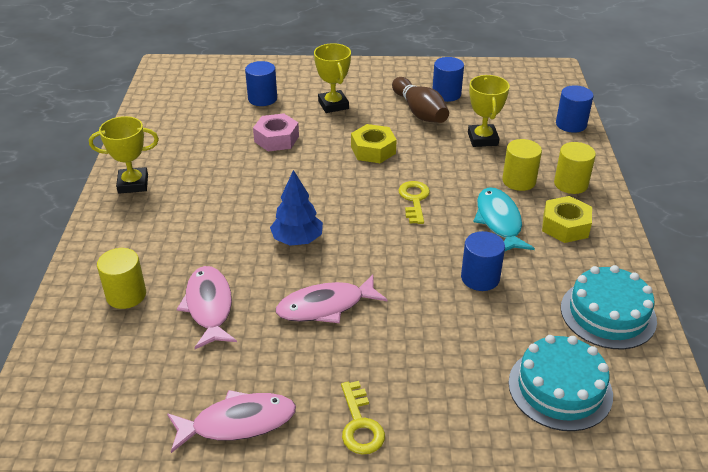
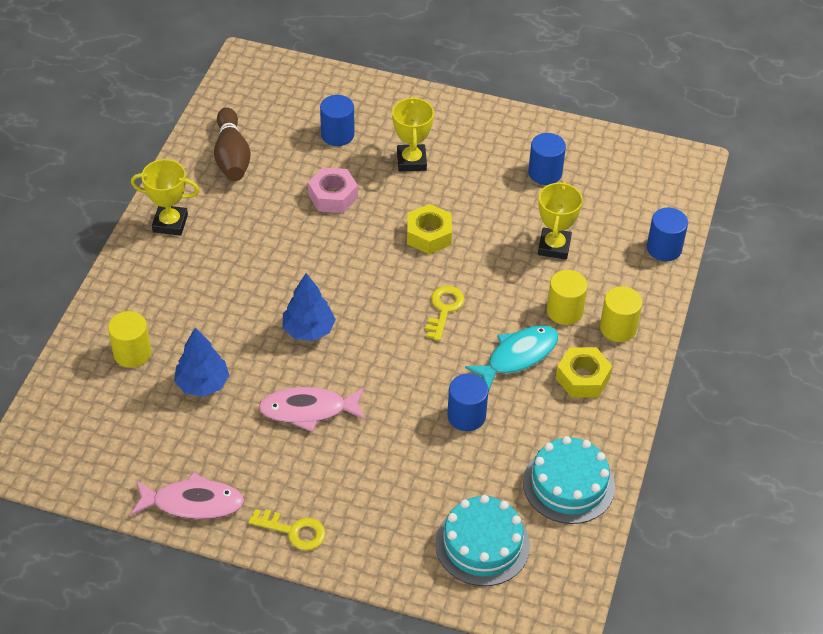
camera: 15 degrees right, 10 degrees up
(209, 306) = (203, 384): pink fish -> blue tree
(360, 424) = (293, 531): yellow key -> yellow key turned 75 degrees counterclockwise
(419, 112) = (502, 192): brown bowling pin -> brown bowling pin (232, 156)
(499, 221) = (518, 356): turquoise fish -> turquoise fish turned 45 degrees clockwise

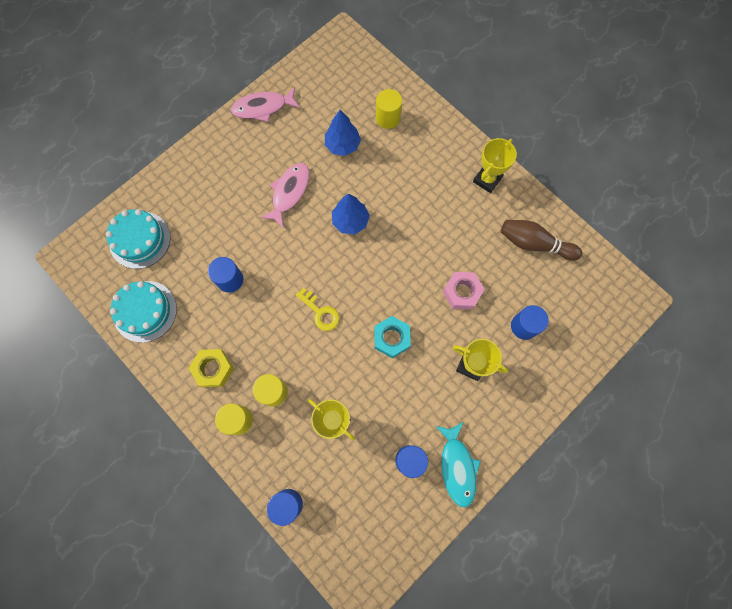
camera: 120 degrees right, 25 degrees up
(193, 503) = (263, 108): pink fish -> pink fish turned 45 degrees clockwise
(293, 531) = (213, 148): yellow key -> none
(429, 235) = (391, 338): yellow nut -> turquoise nut
(518, 356) = (255, 338): turquoise fish -> turquoise fish (457, 467)

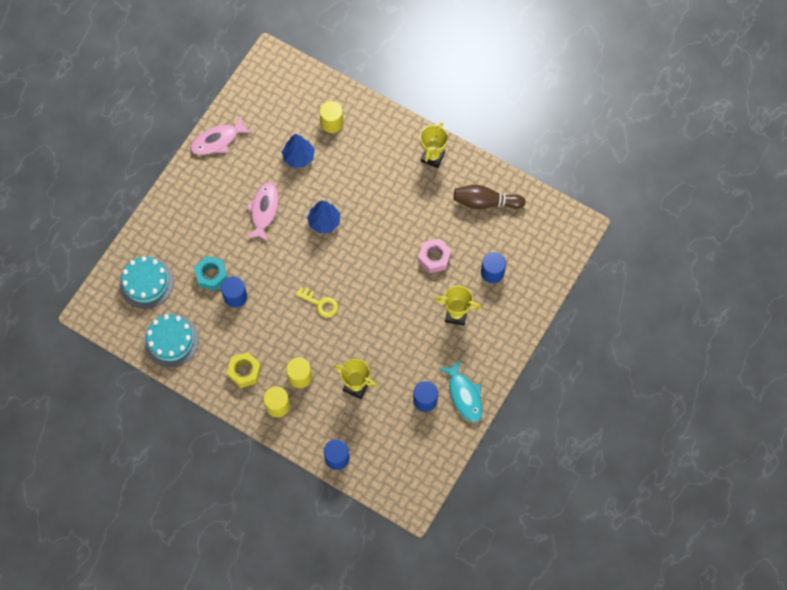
camera: 15 degrees left, 5 degrees down
(391, 338) = (385, 310): turquoise nut -> turquoise nut (211, 275)

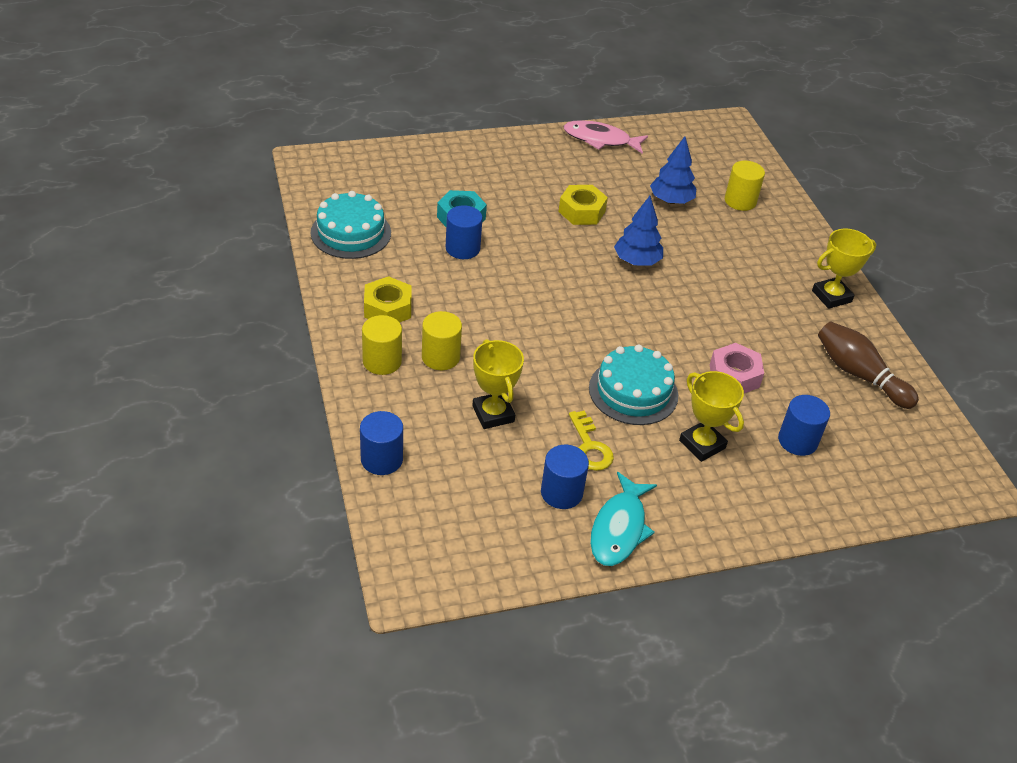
camera: 40 degrees right, 25 degrees down
(146, 283) = (390, 180): turquoise cake -> turquoise cake (633, 391)
(264, 210) = (581, 211): pink fish -> yellow nut
(320, 304) = (546, 317): yellow key -> yellow key (590, 447)

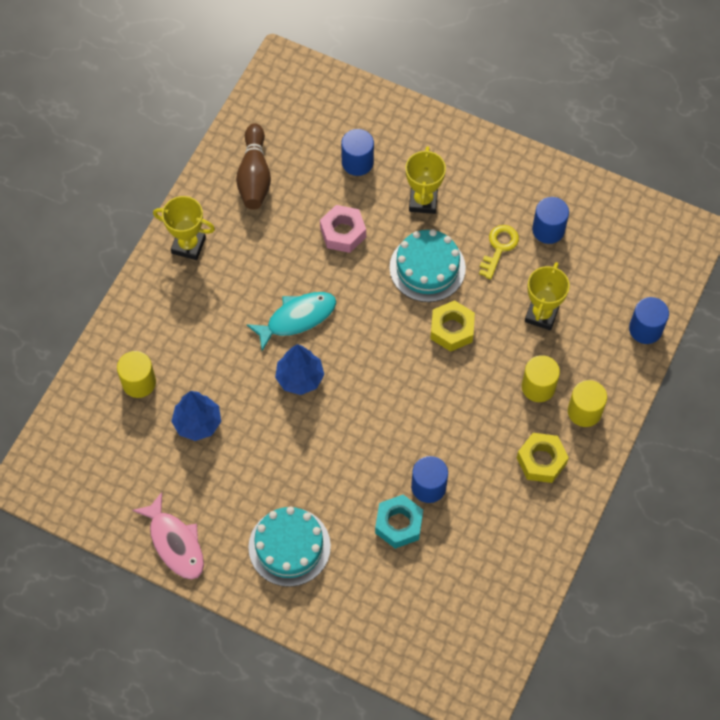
camera: 135 degrees left, 20 degrees up
(351, 233) = (508, 569): turquoise cake -> turquoise cake (289, 546)
(581, 211) = (288, 462): yellow nut -> yellow nut (452, 329)
(619, 528) = (534, 185): turquoise fish -> turquoise fish (297, 318)

